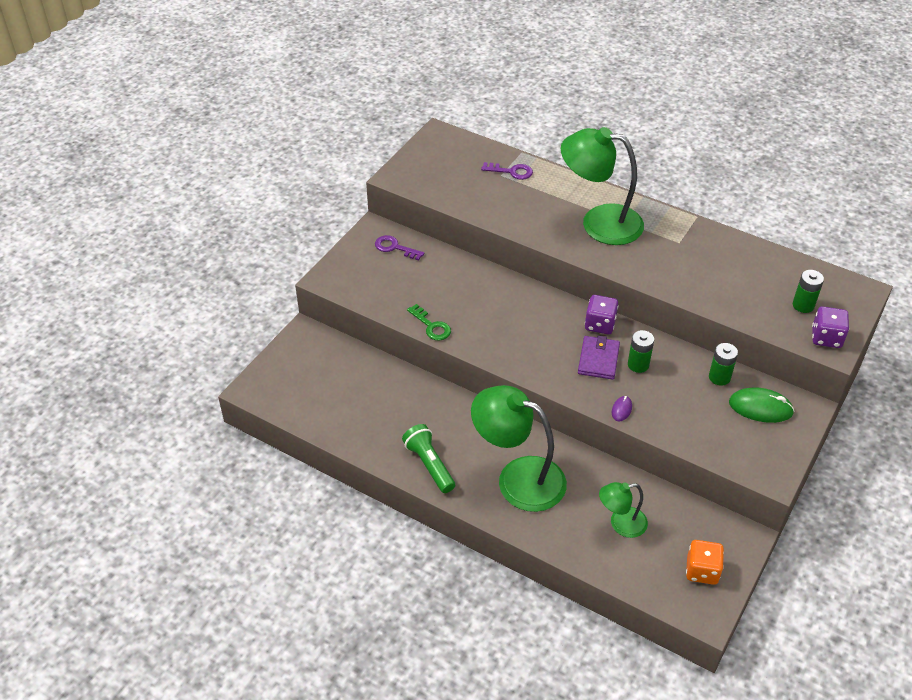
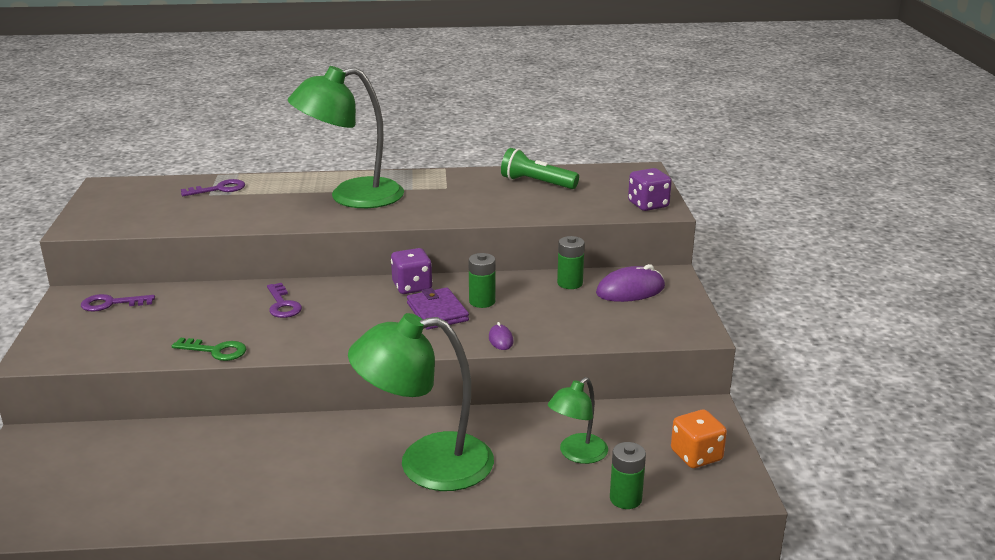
camera: 35 degrees left, 20 degrees down
(429, 465) = (305, 498): green flashlight -> green flashlight (536, 183)
(500, 301) = (282, 305): none -> purple key
(760, 408) = (630, 290): green mouse -> purple mouse
(803, 305) = (604, 192): green battery -> green battery (625, 499)

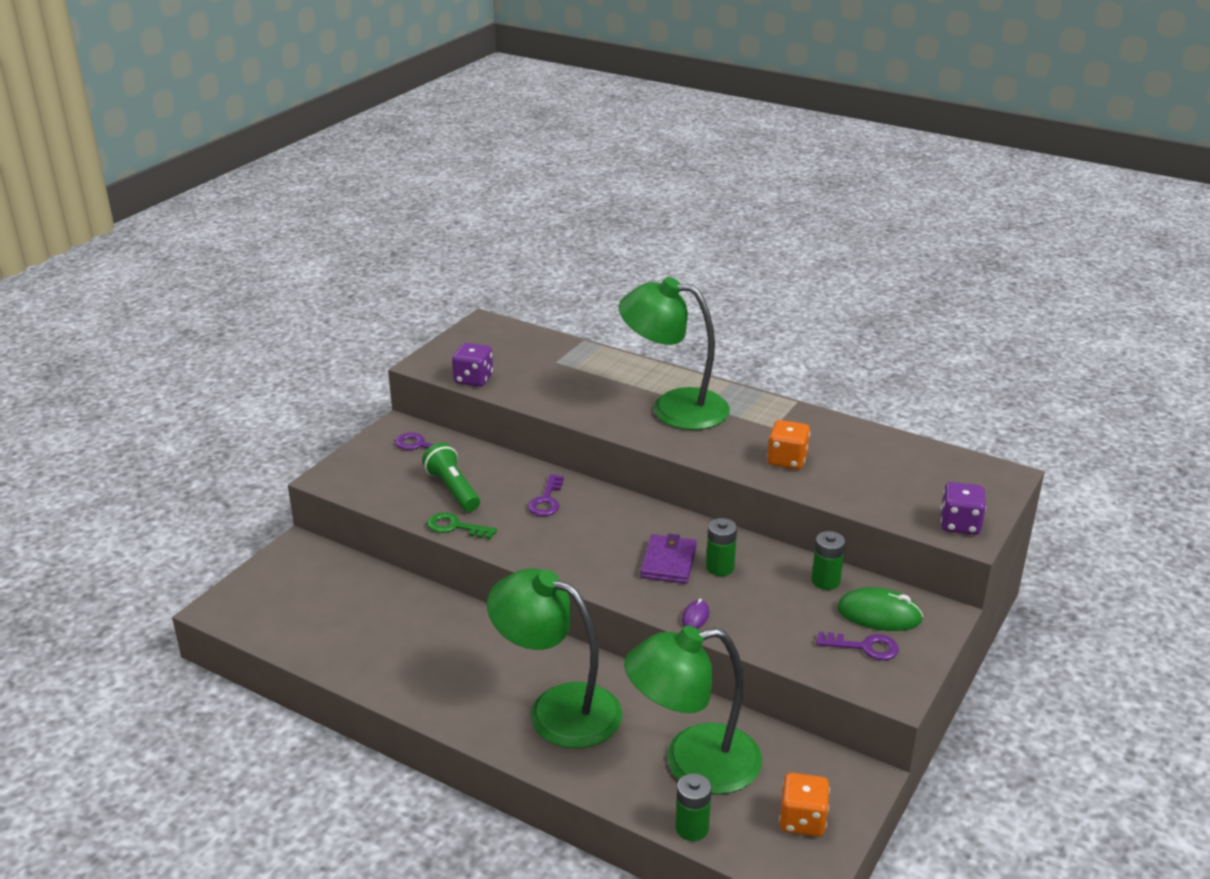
camera: 35 degrees right, 5 degrees up
(215, 351) = (455, 527): green key -> green key turned 150 degrees clockwise
(219, 189) = (569, 358): purple key -> purple key (864, 647)
(412, 286) = (673, 524): purple dice -> purple dice (473, 379)
(482, 204) = (787, 460): none -> orange dice
(536, 183) = (870, 453): green flashlight -> green flashlight (453, 489)
(577, 454) = (693, 763): green lamp -> green lamp, size x1.89
(630, 290) = (879, 614): purple mouse -> green mouse

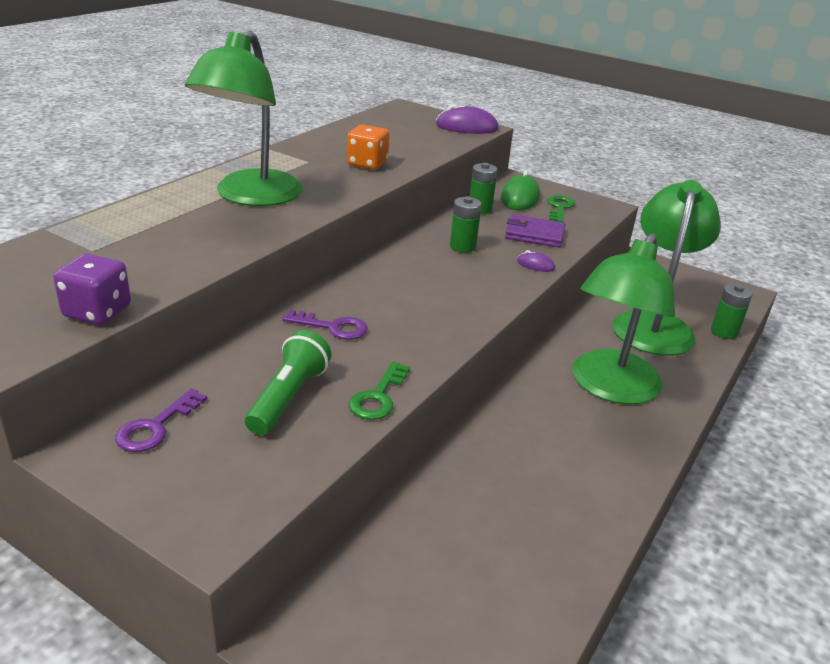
camera: 90 degrees left, 0 degrees up
(453, 489) = (288, 397): green flashlight -> green flashlight turned 135 degrees clockwise
(668, 562) = (455, 268): purple wallet -> purple wallet (534, 234)
(693, 763) = (654, 324): green lamp -> green lamp turned 150 degrees counterclockwise
(802, 820) = (693, 287): orange dice -> none
(864, 647) = (559, 208): purple key -> green key
(960, 524) = (466, 127): purple dice -> purple mouse

